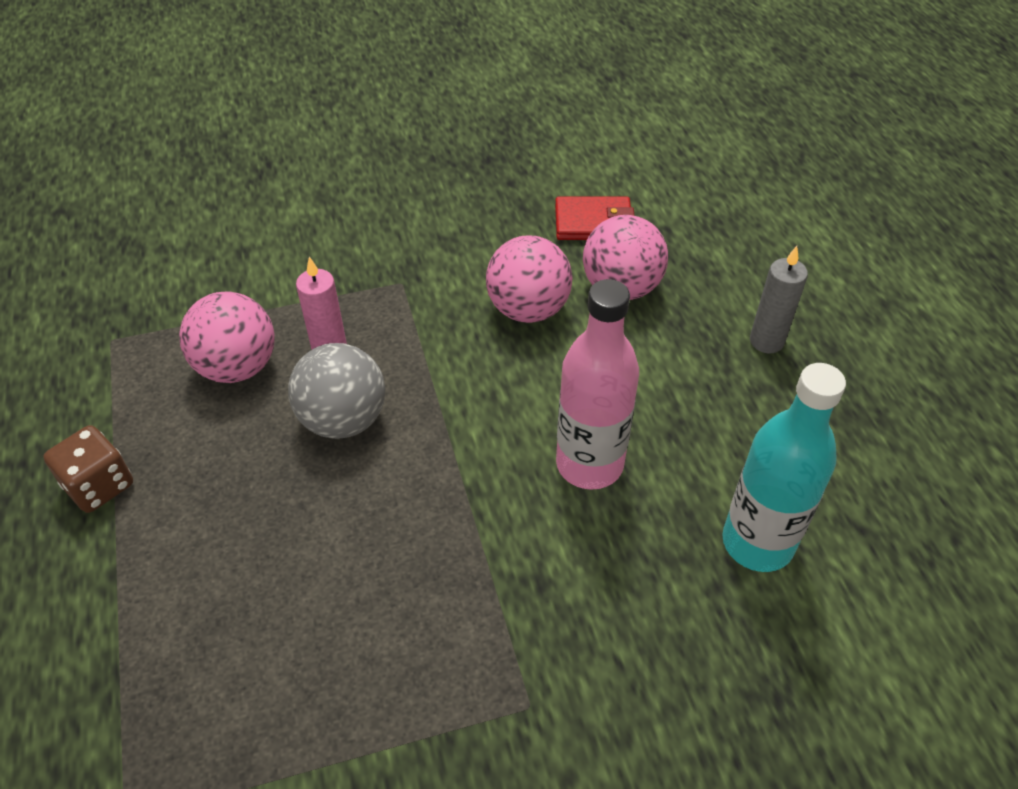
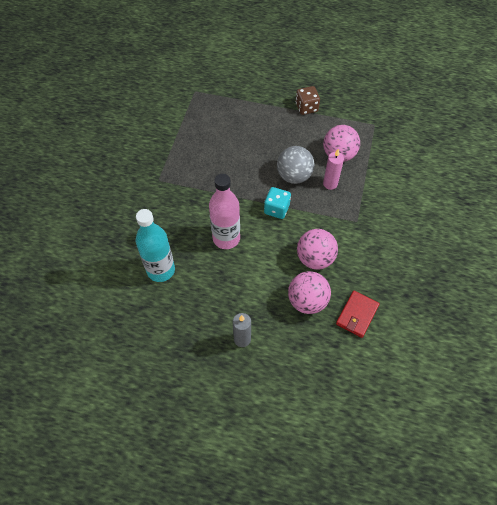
camera: 120 degrees right, 10 degrees up
(454, 412) = (276, 209): none -> turquoise dice

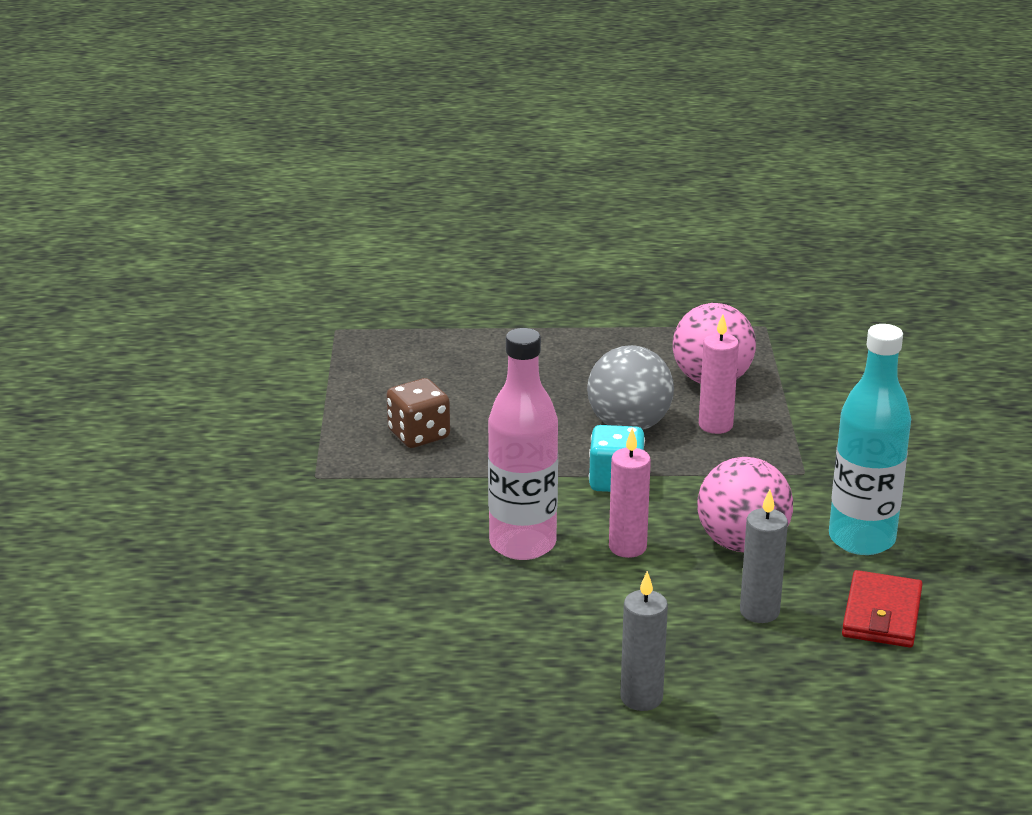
camera: 15 degrees left, 30 degrees down
(161, 270) = (391, 619): turquoise bottle -> turquoise bottle (861, 539)
(267, 250) = (627, 547): none -> pink candle
(306, 107) = (603, 320): brown dice -> brown dice (419, 435)
(307, 301) = (759, 612): pink ball -> grey candle

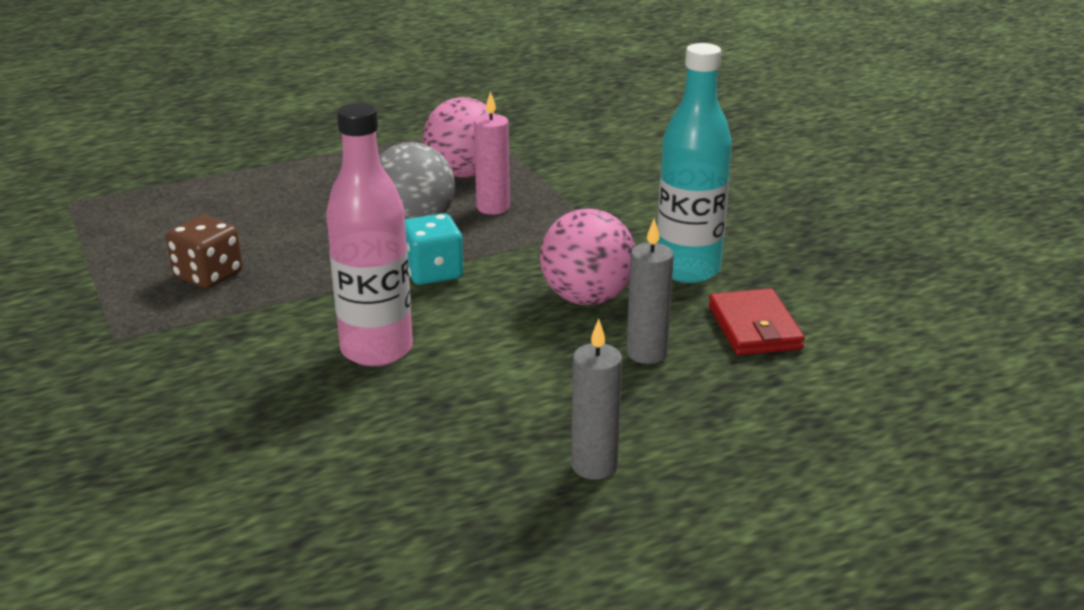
camera: 25 degrees left, 0 degrees up
(627, 547) = (483, 327): pink candle -> none

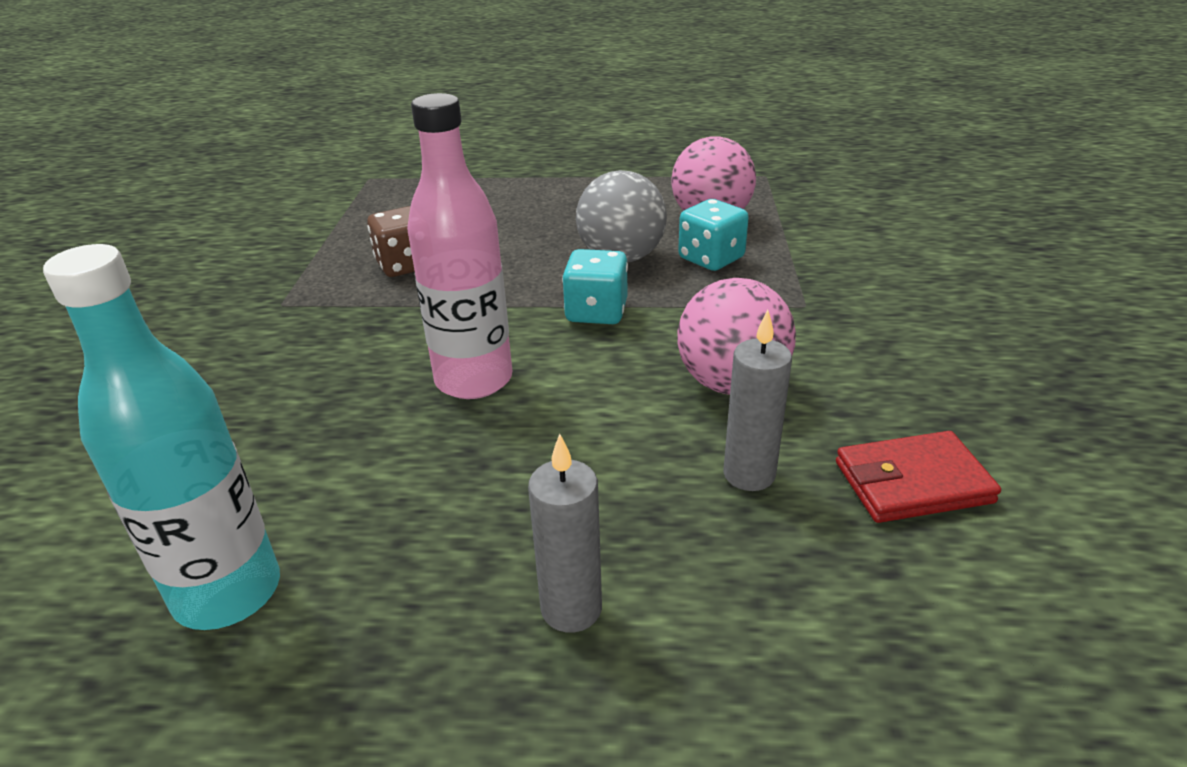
camera: 30 degrees right, 5 degrees up
(493, 208) = (711, 258): pink candle -> turquoise dice
(688, 270) = (876, 381): turquoise bottle -> turquoise bottle (228, 592)
(754, 327) = (912, 482): red wallet -> red wallet turned 60 degrees clockwise

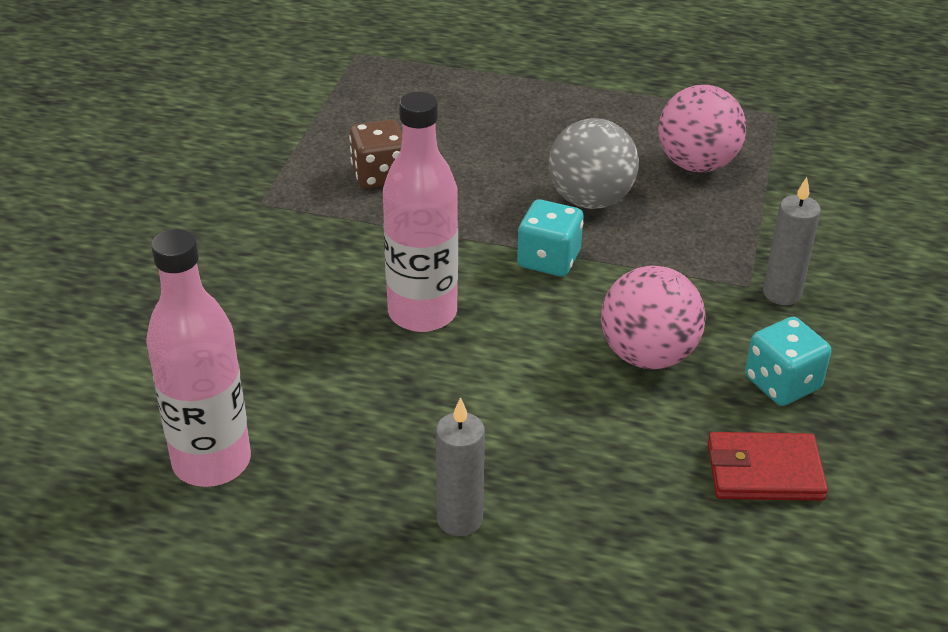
camera: 10 degrees right, 5 degrees up
(228, 592) = (211, 462): turquoise bottle -> pink bottle
(711, 258) = (678, 215): turquoise dice -> turquoise dice (782, 383)
(749, 474) = (631, 440): grey candle -> grey candle (782, 293)

